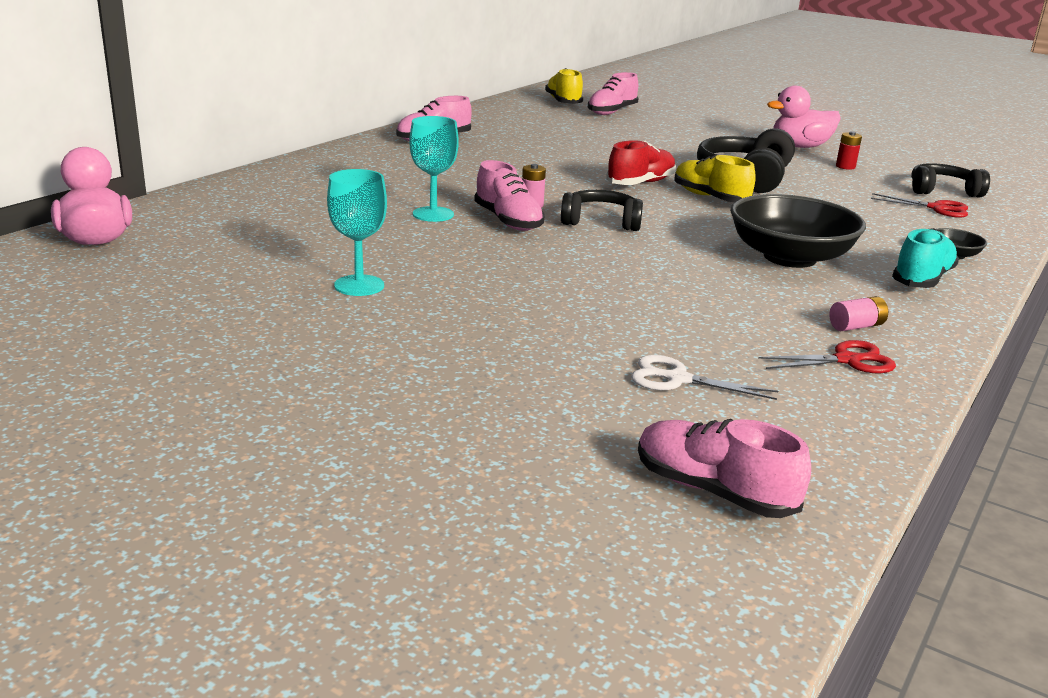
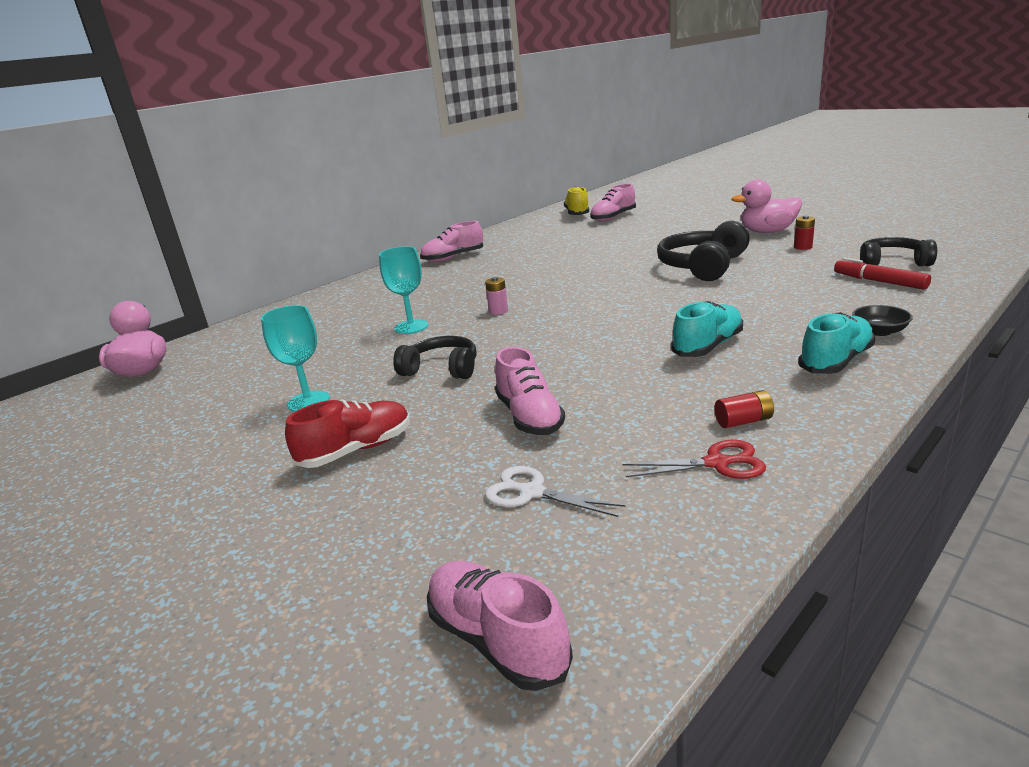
camera: 15 degrees right, 0 degrees up
(508, 221) = (469, 328): pink shoe -> pink shoe (529, 417)
(601, 222) = (549, 323): black headphones -> black headphones (441, 369)
(641, 183) = (604, 281): red shoe -> red shoe (357, 450)
(710, 197) = (660, 290): yellow shoe -> none
(789, 257) = (708, 346): black bowl -> turquoise shoe
(856, 326) = (743, 421): pink battery -> red battery
(936, 208) = (879, 281): red scissors -> red marker

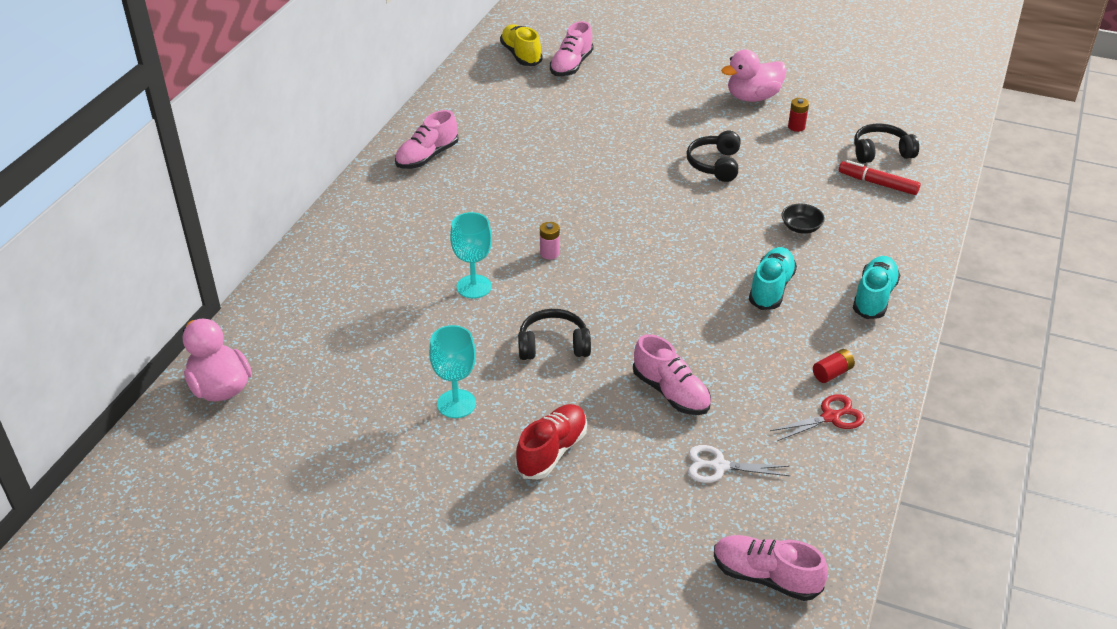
camera: 25 degrees left, 15 degrees up
(703, 266) = (715, 164): black headphones -> black headphones, size x0.65
(879, 331) = (895, 256): black bowl -> black bowl (801, 227)

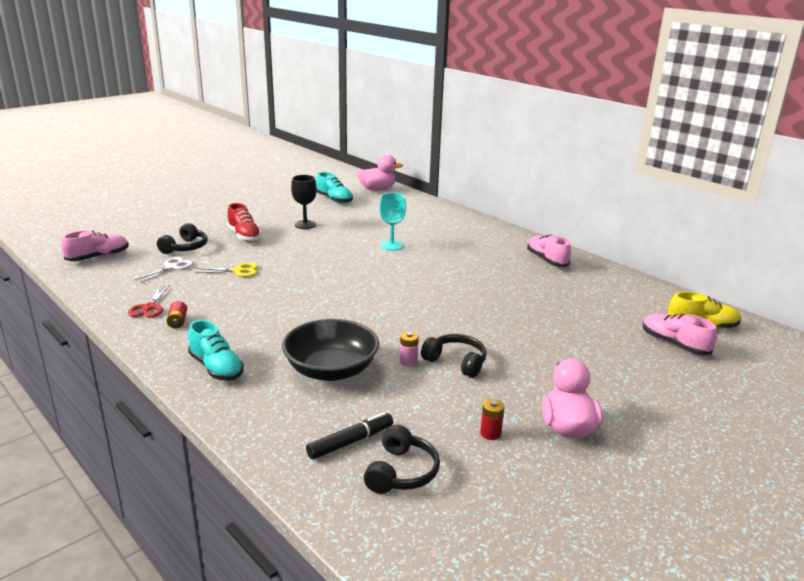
camera: 115 degrees right, 15 degrees down
(456, 404) = (305, 225): turquoise goblet -> black goblet
(549, 253) = (401, 271): pink battery -> pink battery (408, 362)
(553, 345) = (317, 253): black headphones -> black headphones (185, 247)
(671, 393) = (238, 271): pink shoe -> yellow scissors
(771, 288) = (279, 330): turquoise shoe -> turquoise shoe (334, 200)
(801, 227) = (331, 370): black bowl -> black bowl, size x2.32
(877, 183) = (350, 442): red marker -> black marker

